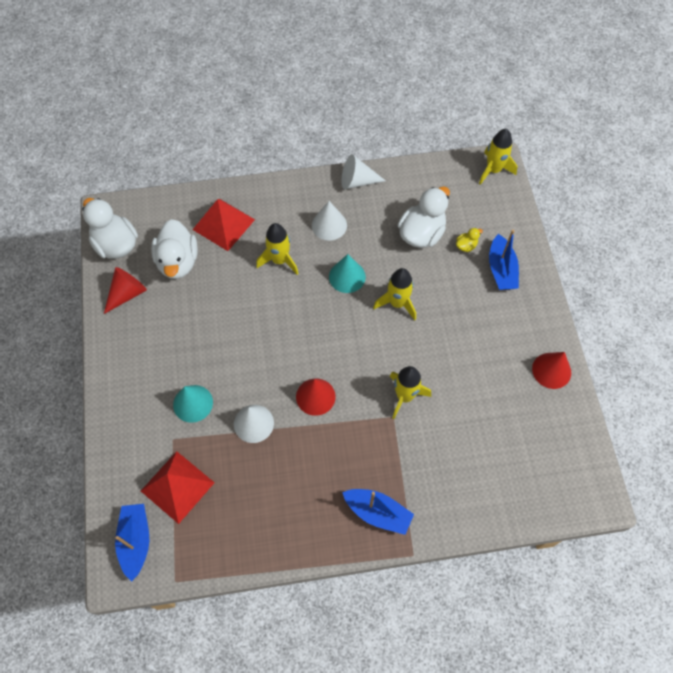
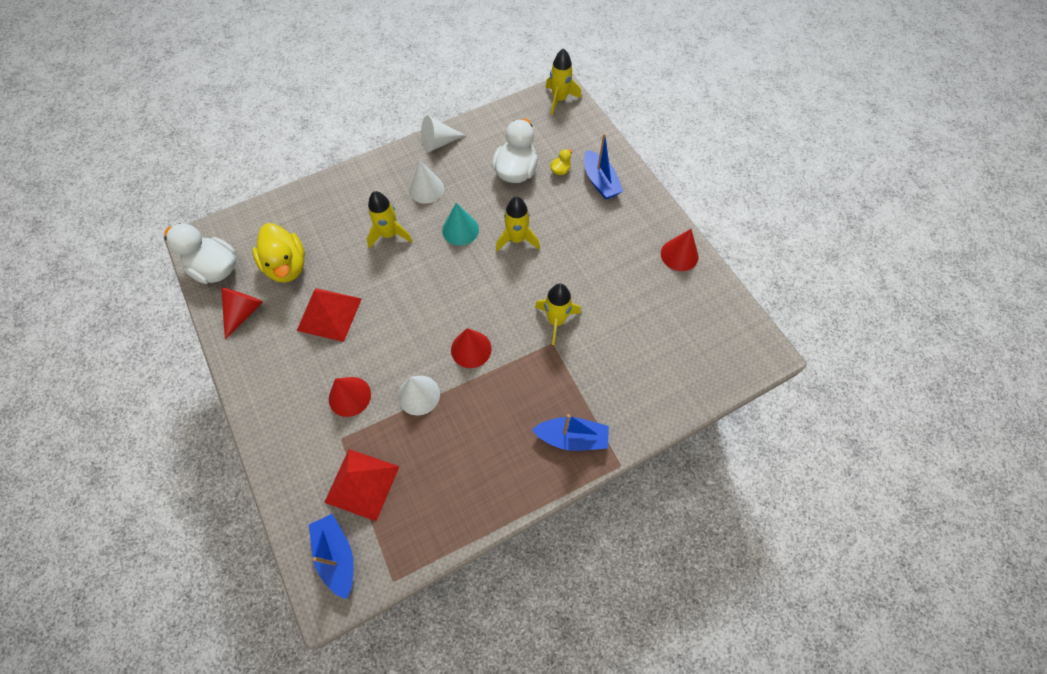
camera: 20 degrees left, 0 degrees up
(178, 262) = (287, 266): white duck -> yellow duck
(193, 403) = (349, 396): turquoise cone -> red cone
(223, 224) = (321, 218): red pyramid -> red pyramid (329, 314)

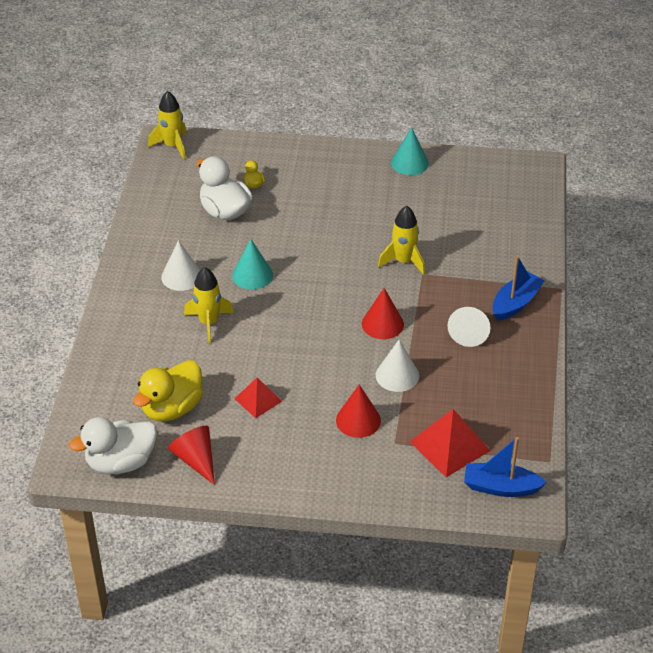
camera: 55 degrees left, 20 degrees down
(287, 266) = (172, 408): yellow duck -> yellow duck turned 120 degrees clockwise
(329, 314) = (258, 400): red pyramid -> red pyramid, size x0.62
(438, 143) = (135, 244): white cone -> white cone (469, 332)
(517, 239) = (299, 245): yellow rocket -> none
(600, 182) = (291, 168): blue boat -> none
(679, 255) = (409, 163): red cone -> turquoise cone

